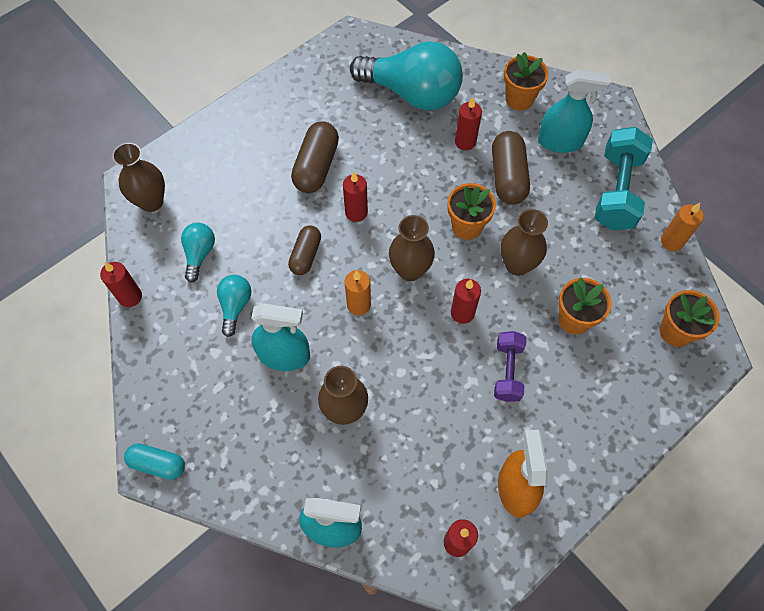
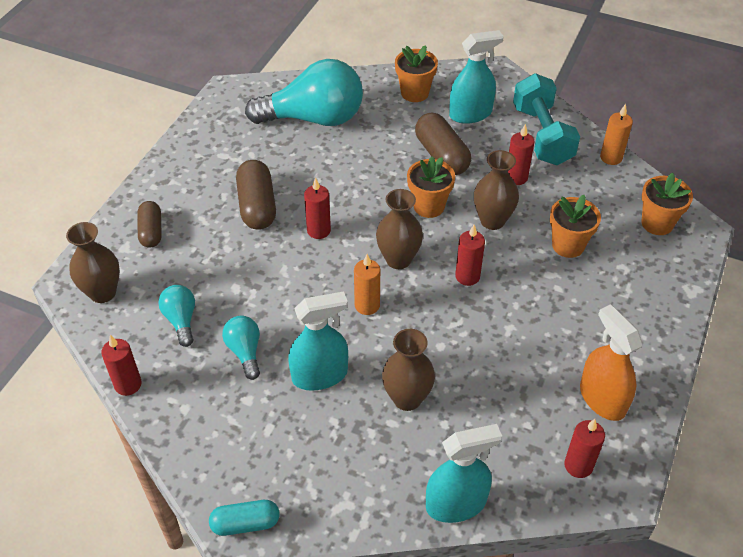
camera: 25 degrees left, 15 degrees down
(306, 255) = (291, 283): brown capsule -> brown capsule (151, 231)
(465, 142) = (386, 141): red candle -> red candle (516, 177)
(507, 371) = (536, 308): purple dumbbell -> none

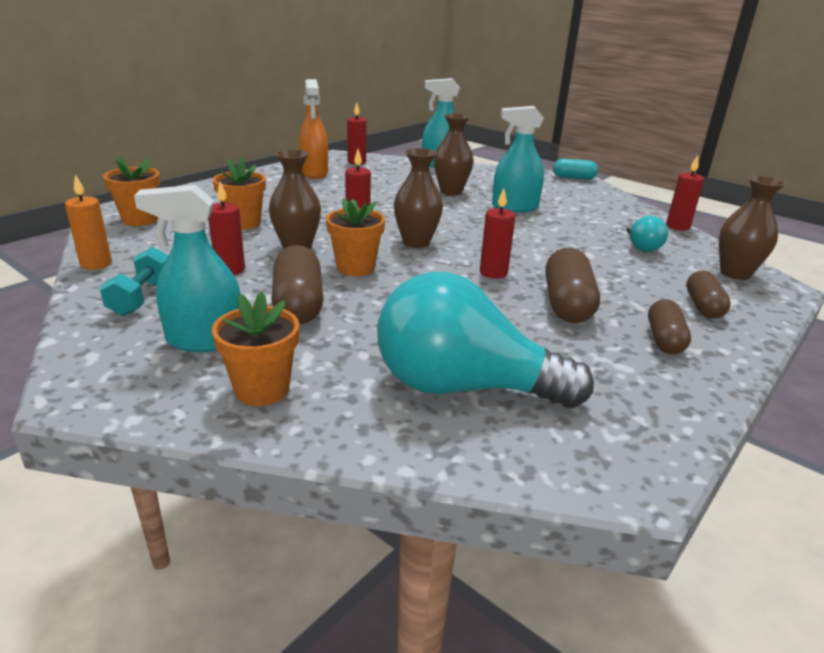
camera: 165 degrees left, 20 degrees down
(192, 185) = (664, 339): none -> brown capsule
(245, 352) = (577, 224): turquoise light bulb -> none
(367, 305) = (461, 226): orange candle -> none
(542, 135) = (142, 297): turquoise dumbbell -> turquoise dumbbell, size x0.60

